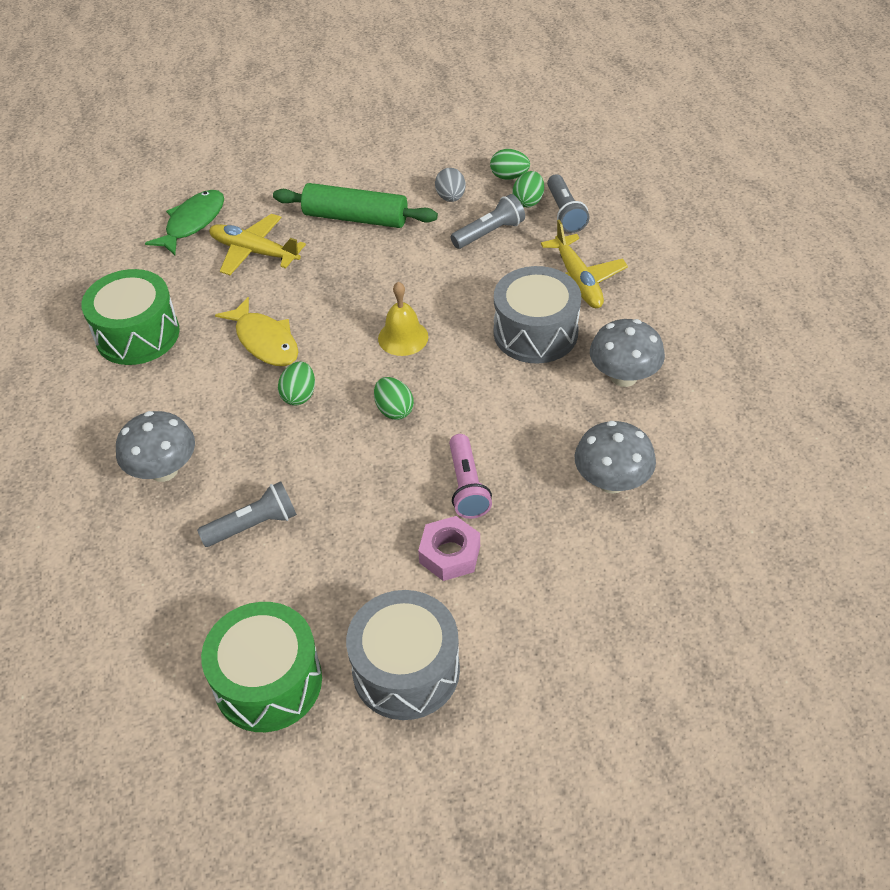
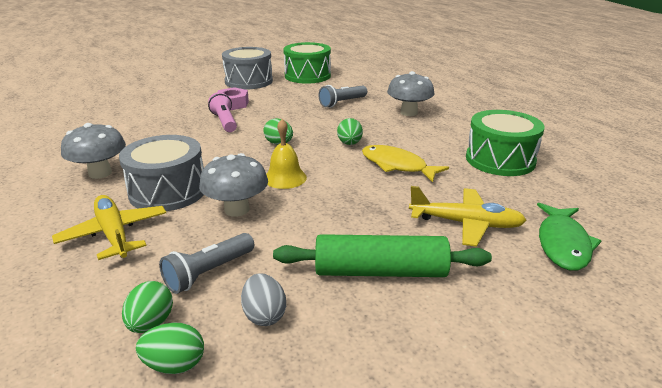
camera: 165 degrees right, 20 degrees down
(565, 213) = (101, 311): grey flashlight -> none
(611, 481) = (132, 130): grey mushroom -> grey mushroom (236, 209)

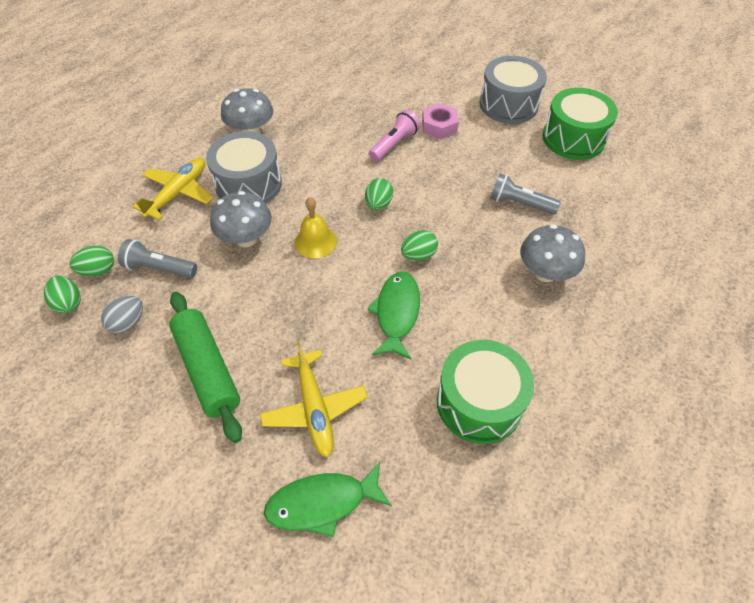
camera: 60 degrees right, 25 degrees up
(397, 166) = (396, 313): yellow fish -> green fish

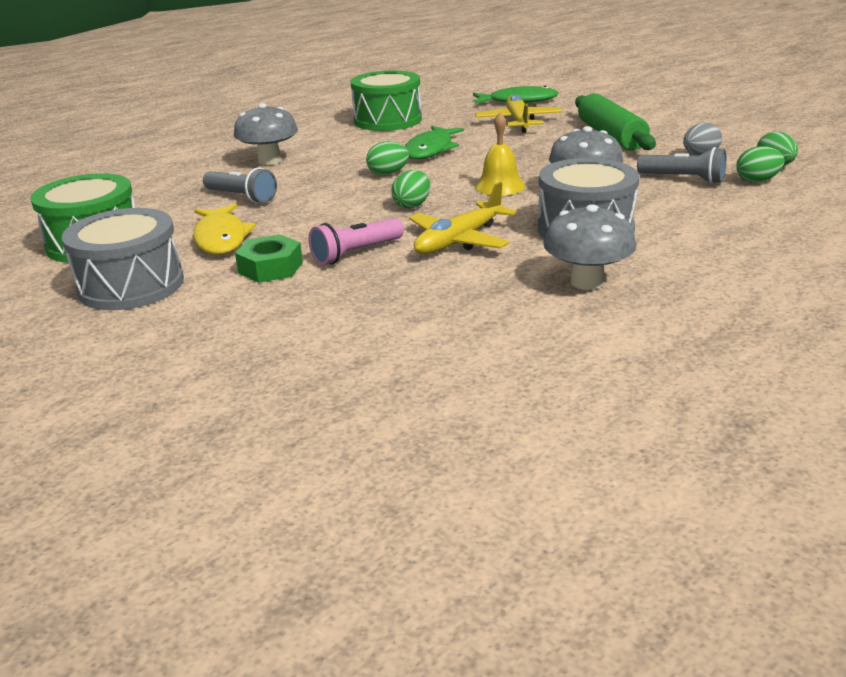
camera: 165 degrees left, 25 degrees down
(178, 193) = (688, 227): yellow plane -> yellow plane (459, 240)
(439, 126) = (270, 268): pink nut -> green nut
(492, 151) = (221, 238): none -> yellow fish

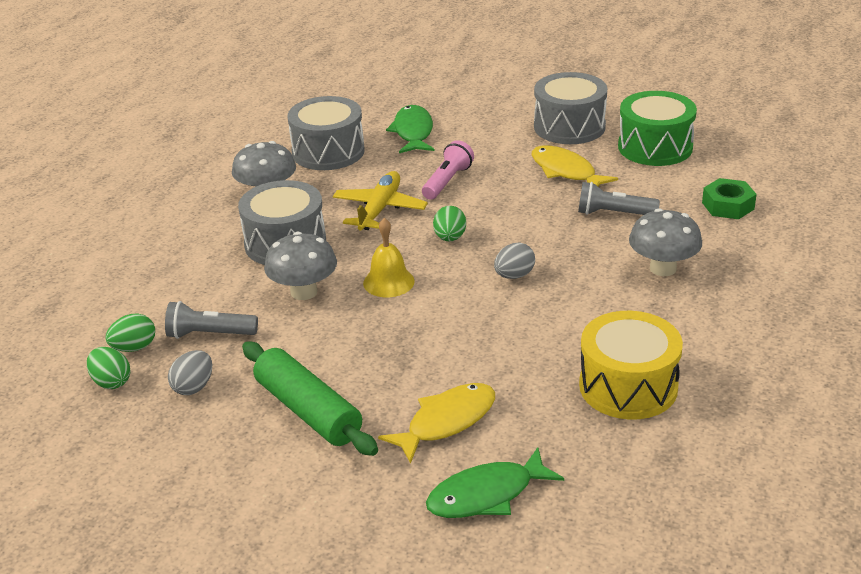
camera: 155 degrees right, 5 degrees up
(270, 268) = (494, 157): green nut -> green nut (728, 206)
(387, 120) = (628, 386): green drum -> yellow drum
(388, 174) = (514, 275): green egg -> grey egg
(430, 150) = (508, 328): green fish -> green fish (413, 132)
(470, 323) = (328, 152): none -> grey drum
(518, 122) = (446, 422): yellow plane -> yellow fish

